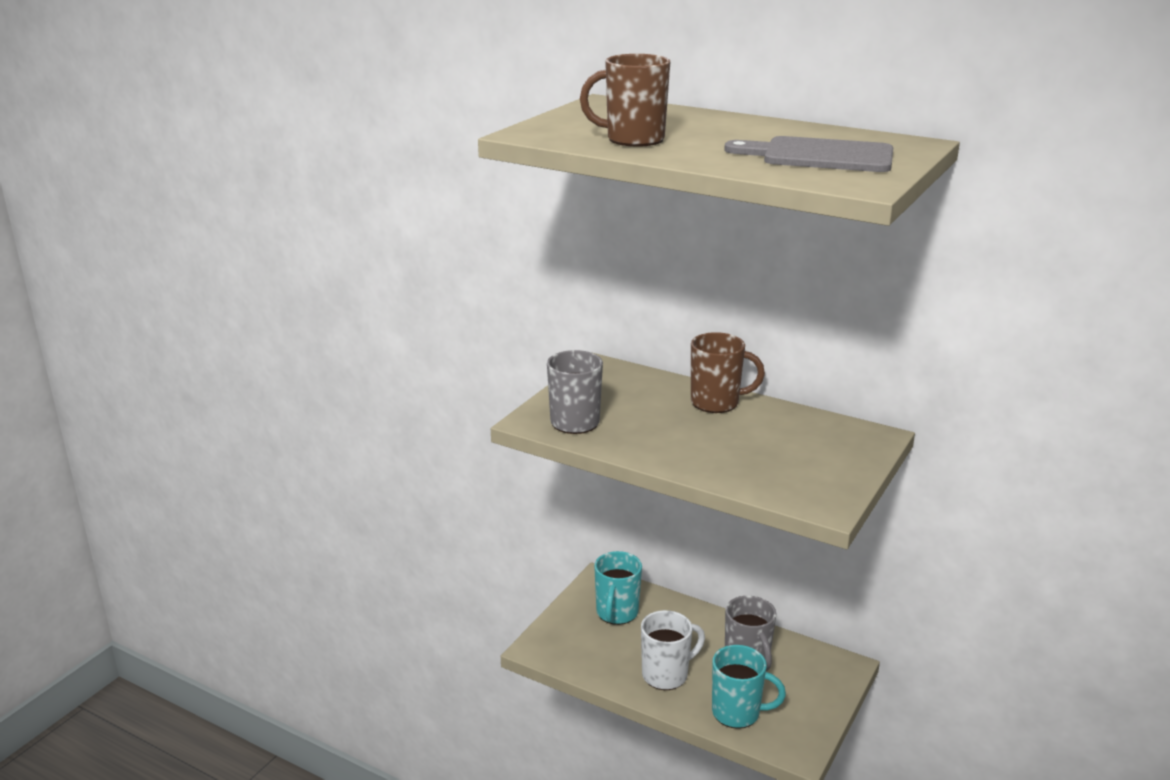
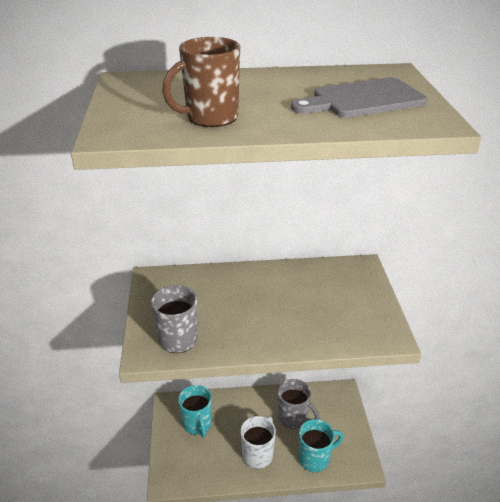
camera: 35 degrees left, 10 degrees up
(716, 402) = (253, 279): brown mug -> none

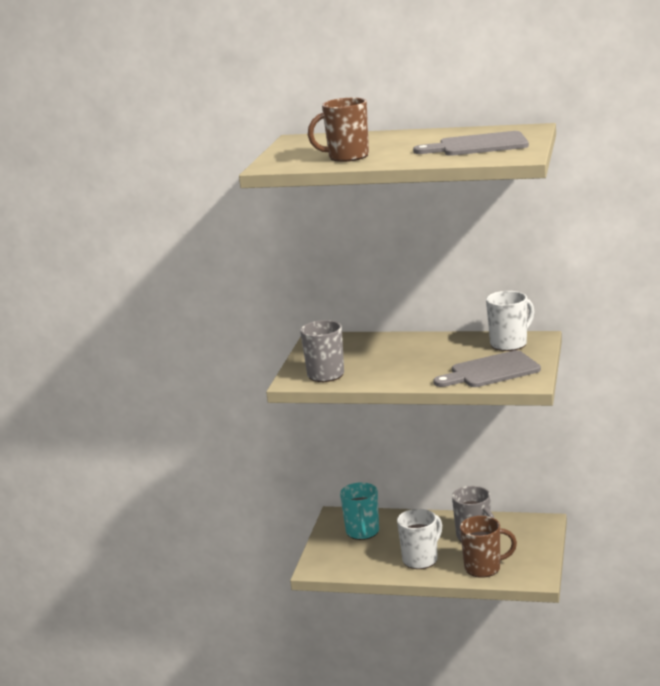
camera: 20 degrees right, 15 degrees down
(314, 458) = (484, 568): turquoise mug -> brown mug
(342, 276) = (509, 344): none -> white mug
(345, 321) = (491, 371): none -> grey cutting board

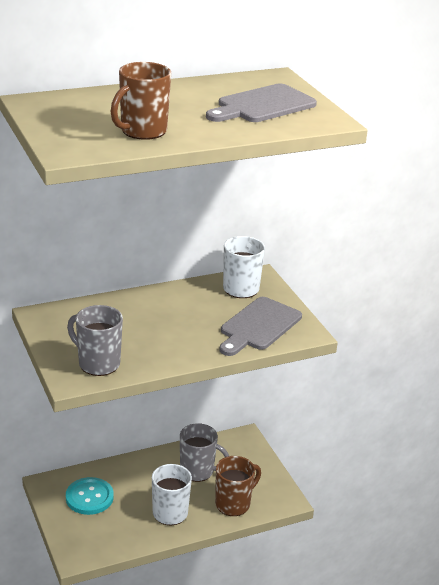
camera: 40 degrees left, 10 degrees up
(362, 532) = (89, 497): turquoise mug -> turquoise button

